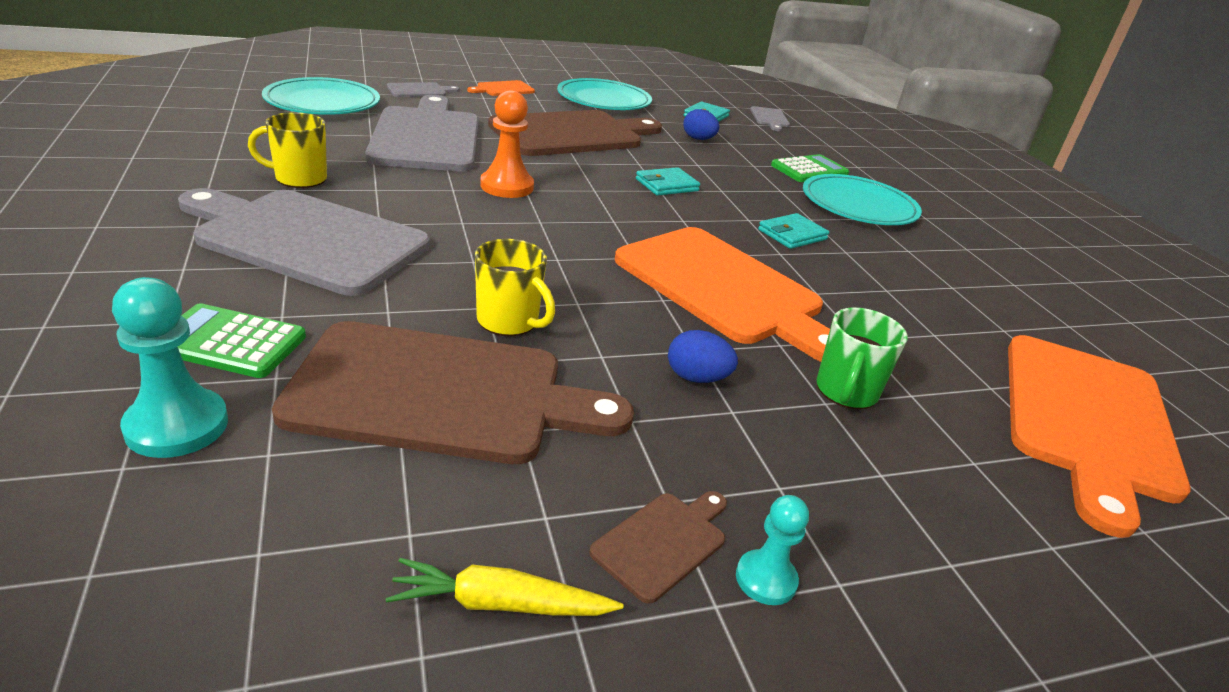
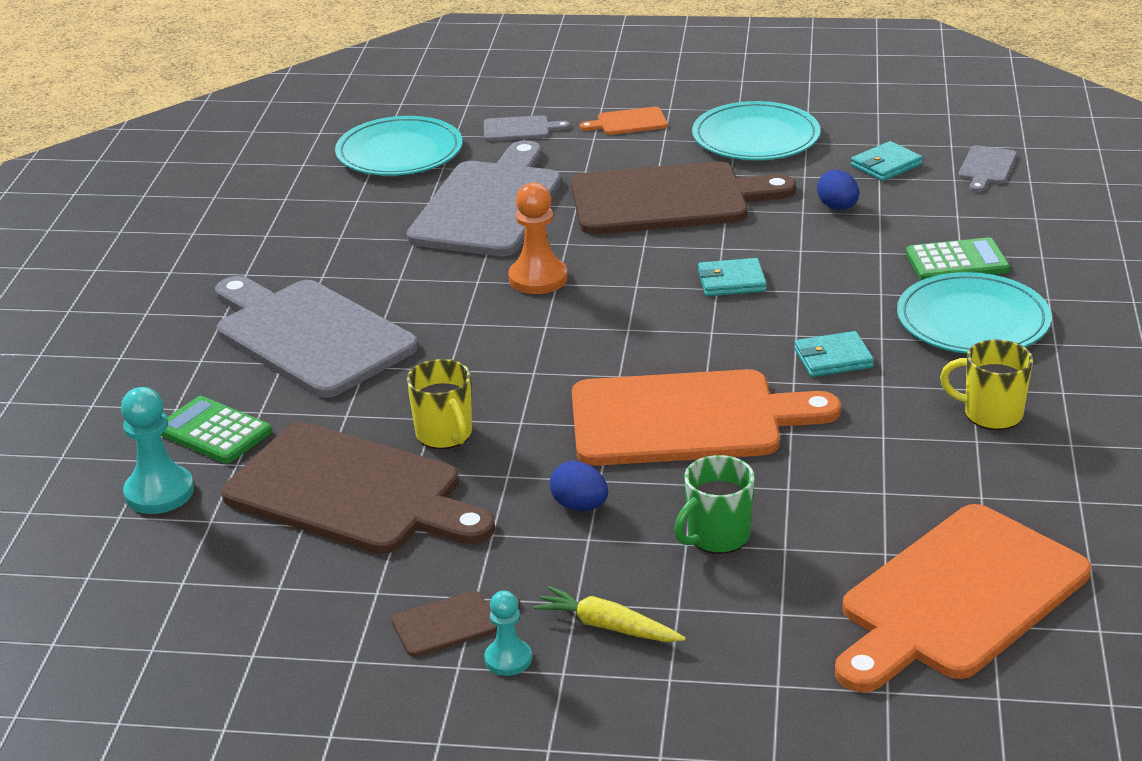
camera: 30 degrees right, 0 degrees up
(299, 178) = (331, 263): yellow mug -> yellow mug (991, 414)
(500, 604) = (314, 637): yellow carrot -> yellow carrot (608, 626)
(723, 288) = (686, 419): orange cutting board -> orange cutting board turned 75 degrees counterclockwise

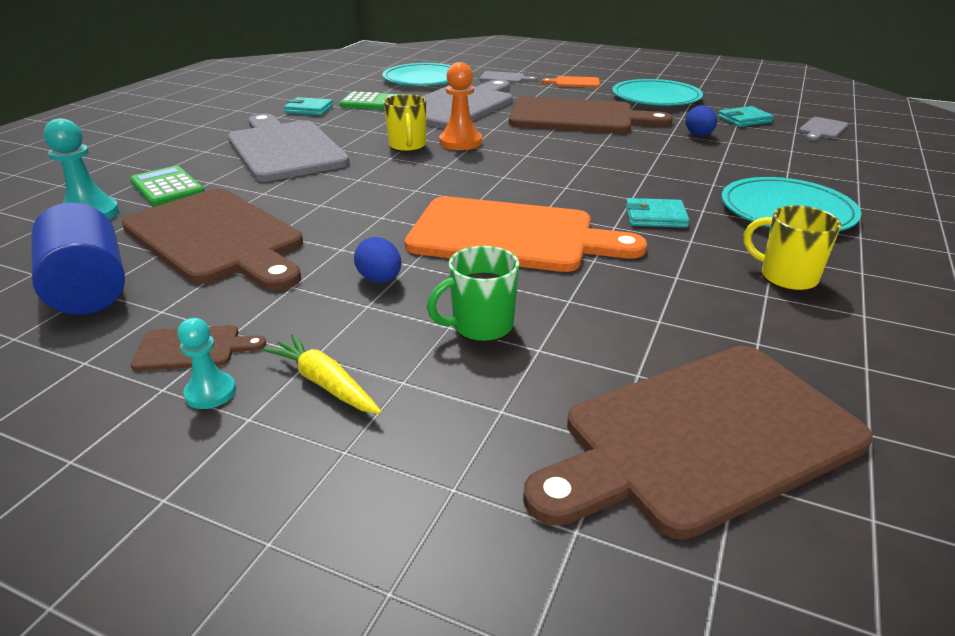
camera: 15 degrees right, 0 degrees up
(271, 586) = (89, 289): none -> blue cylinder
(445, 435) = (319, 215): yellow mug -> yellow mug (407, 146)
(731, 281) = (598, 162): turquoise wallet -> turquoise wallet (309, 109)
(957, 262) = (783, 175): green calculator -> green calculator (372, 103)
(958, 597) = (702, 437): orange cutting board -> brown cutting board

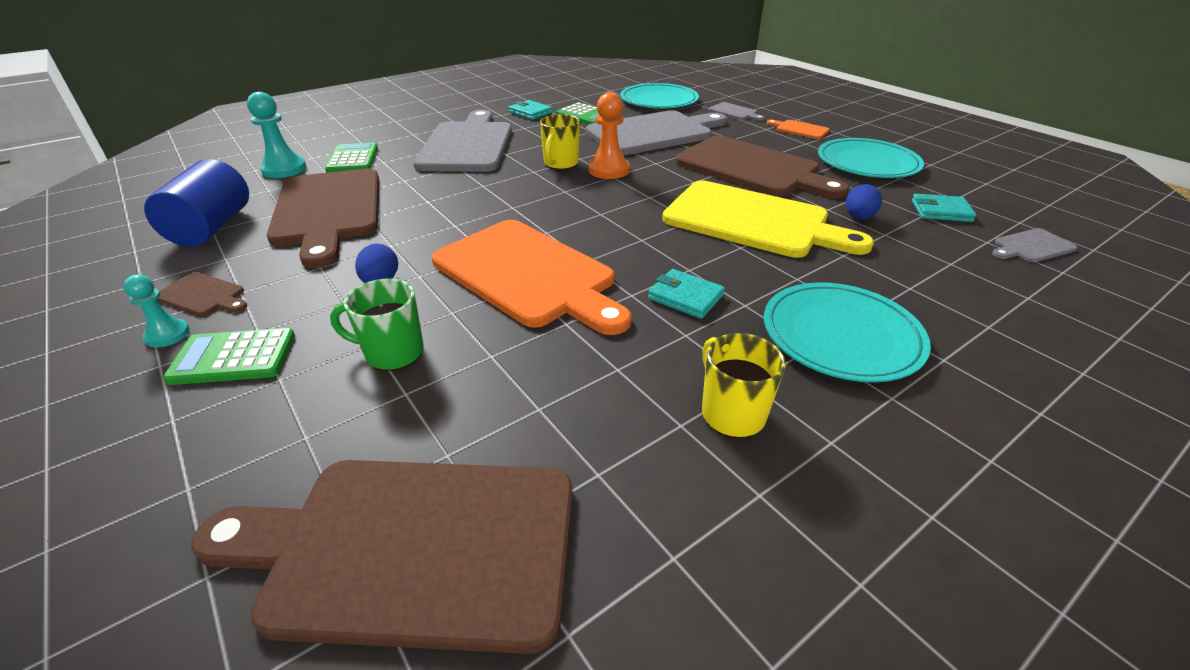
camera: 30 degrees right, 5 degrees up
(325, 383) = (233, 357): yellow carrot -> green calculator
(630, 154) = (753, 221): none -> yellow cutting board

